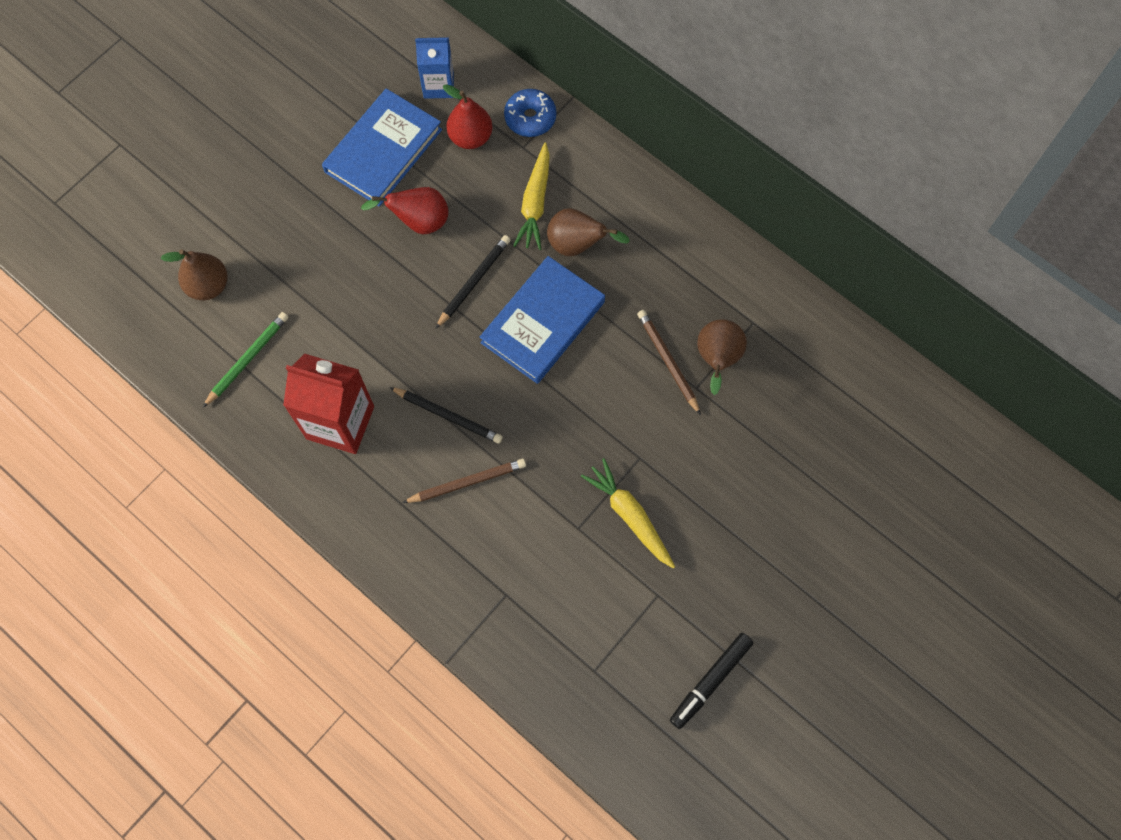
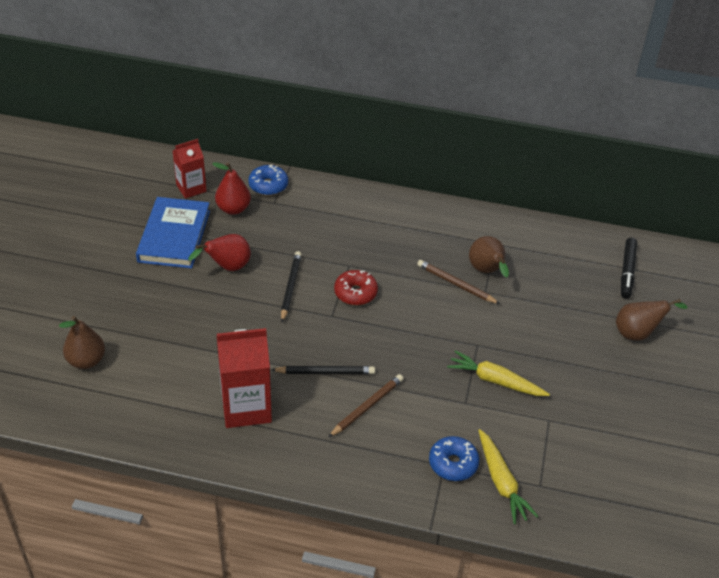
camera: 30 degrees left, 25 degrees down
(247, 359) = (147, 395): green pencil -> none
(438, 85) = (191, 188): blue carton -> red carton
(517, 598) = (453, 463): none -> blue donut
(535, 203) = (303, 229): yellow carrot -> yellow carrot (501, 482)
(543, 322) = (355, 293): blue book -> red donut
(577, 245) = (349, 242): brown pear -> brown pear (637, 333)
(710, 681) = (622, 456): black marker -> black marker (627, 272)

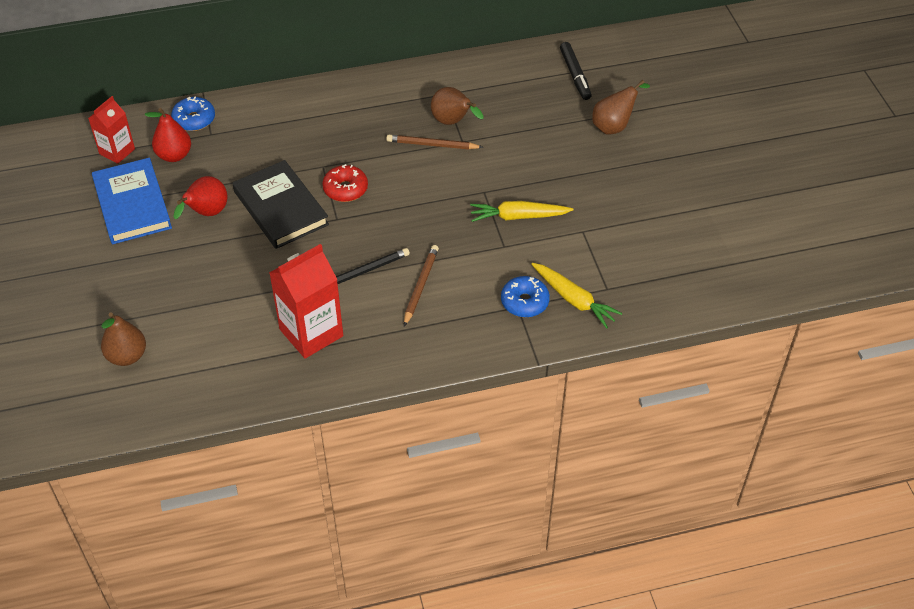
camera: 25 degrees left, 5 degrees up
(290, 287) = (280, 208): black pencil -> black book

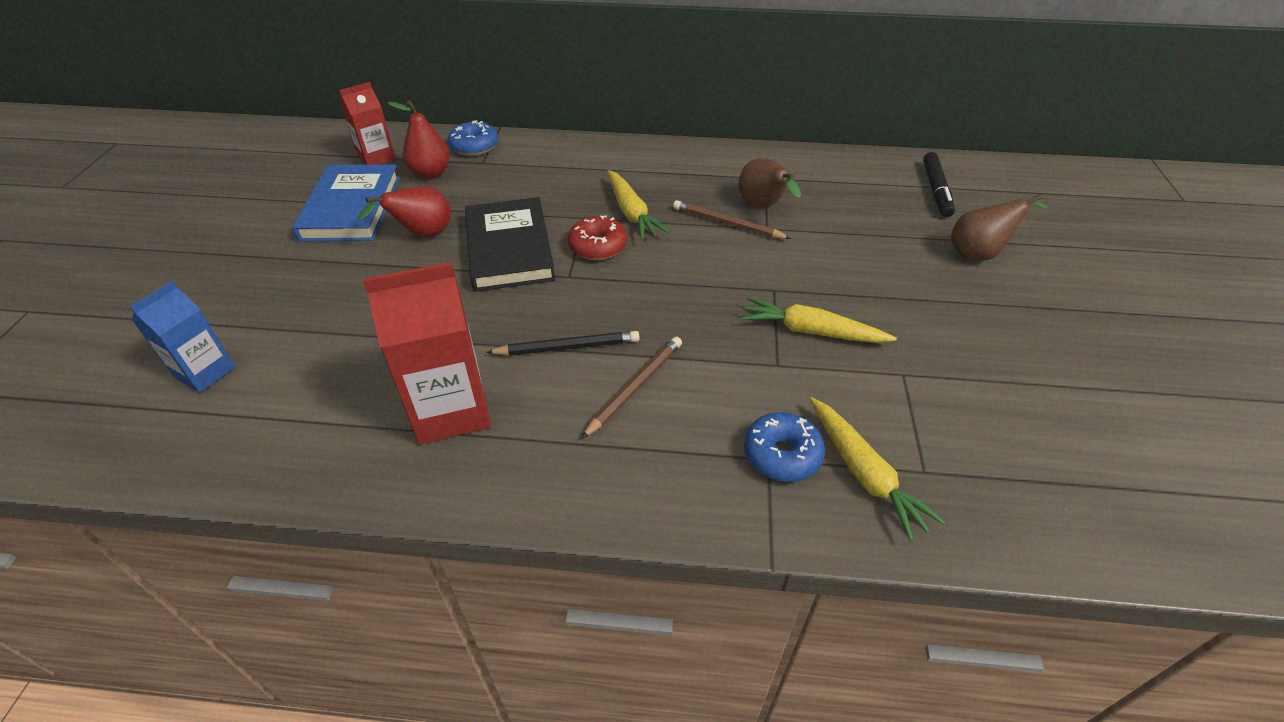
camera: 20 degrees right, 5 degrees down
(127, 356) = (205, 372): brown pear -> blue carton
(356, 153) = (631, 213): none -> yellow carrot

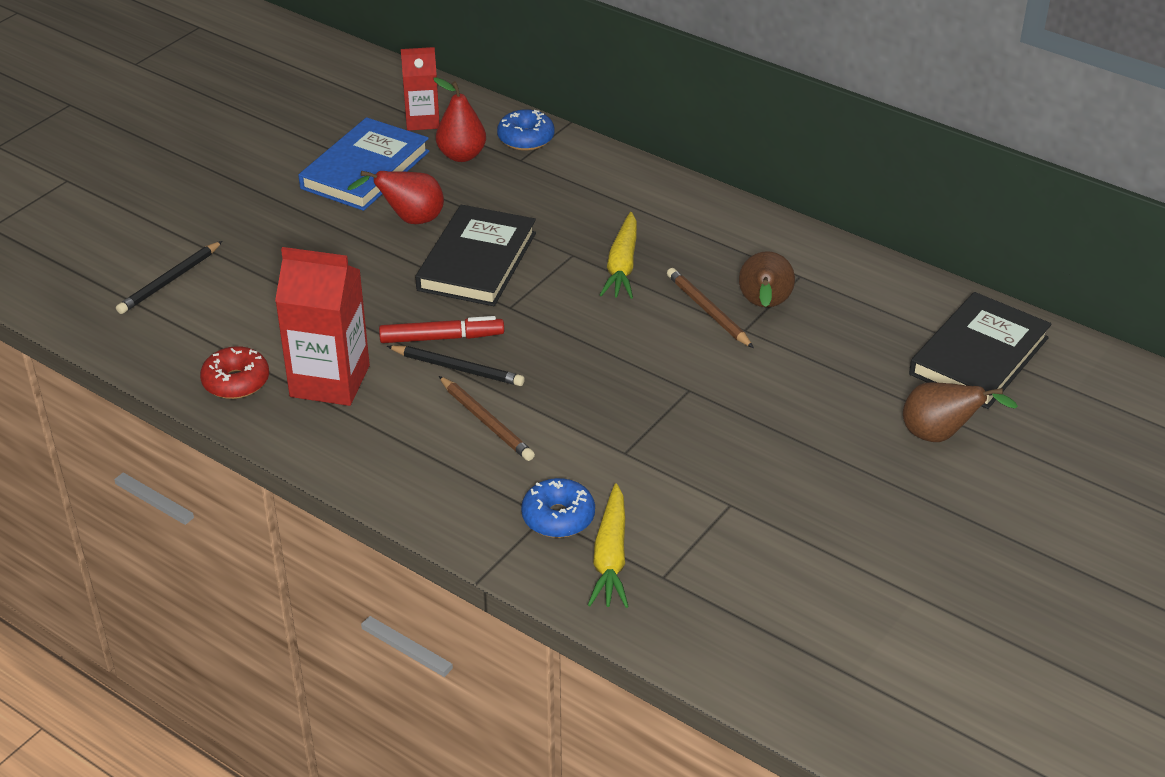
camera: 30 degrees right, 5 degrees down
(205, 372) = (169, 281): blue carton -> black pencil
(530, 325) = (441, 338): none -> red marker
(598, 246) = (560, 288): red donut -> red donut (236, 382)
(635, 387) = (486, 422): brown pencil -> brown pencil turned 75 degrees clockwise
(811, 331) = (685, 438): yellow carrot -> none
(936, 190) = (979, 356): black marker -> black book

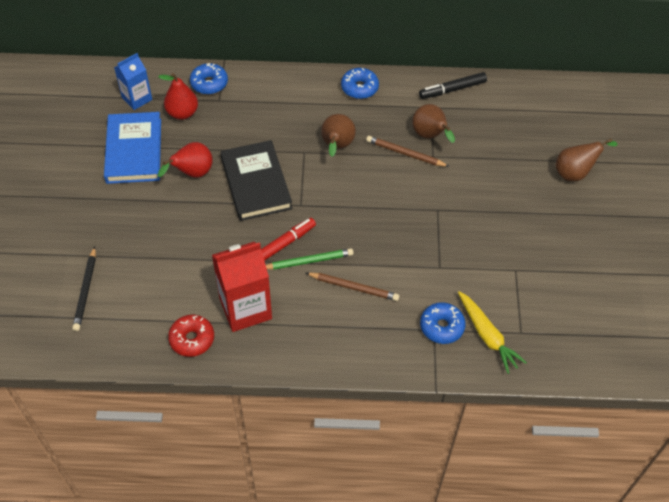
camera: 35 degrees left, 15 degrees up
(422, 121) = (137, 98): red carton -> blue carton
(458, 368) = (308, 261): black pencil -> green pencil
(622, 266) = (337, 146): yellow carrot -> brown pear
(719, 217) = (359, 88): none -> blue donut
(851, 268) = (452, 89): none -> black marker
(979, 356) = (554, 115): black book -> none

